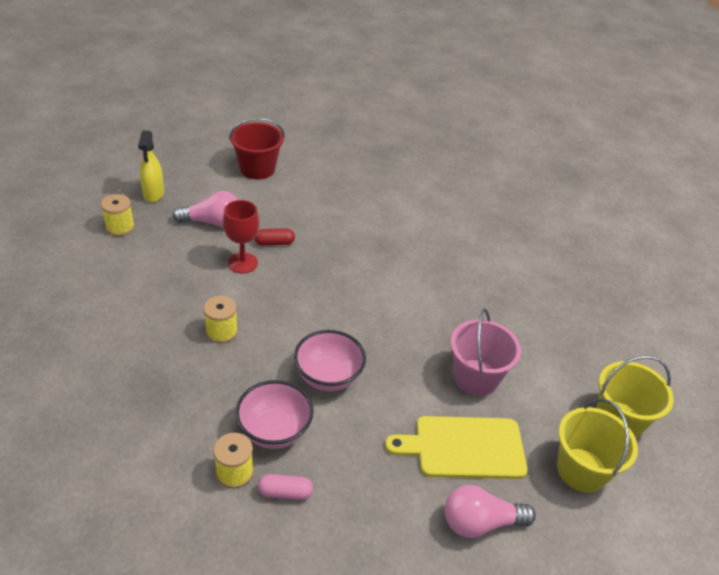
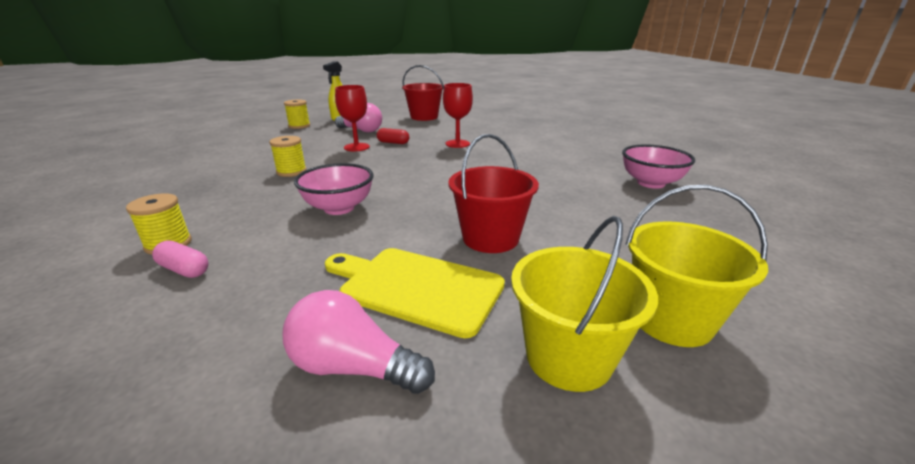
camera: 30 degrees right, 15 degrees down
(274, 431) = (243, 228): pink bowl -> pink bowl (651, 183)
(344, 228) = (457, 144): none -> red goblet
(476, 377) = (490, 238): pink bucket -> red bucket

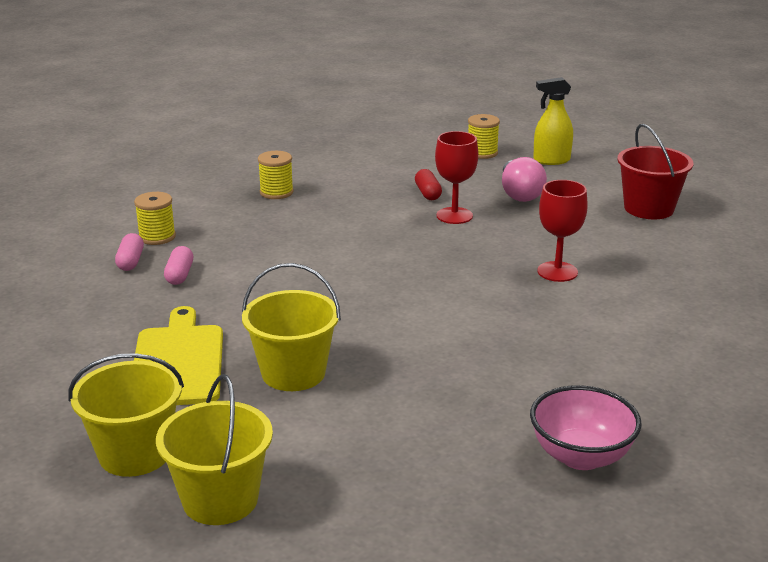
camera: 60 degrees right, 0 degrees up
(261, 250) = (179, 275): none -> pink capsule
(291, 172) = (339, 215): yellow spool -> yellow spool (276, 192)
(339, 208) = (282, 274): pink bowl -> none
(354, 367) = (72, 371): pink light bulb -> none
(393, 143) = (501, 230): red capsule -> red capsule (427, 193)
(490, 238) = (293, 373): red bucket -> yellow bucket

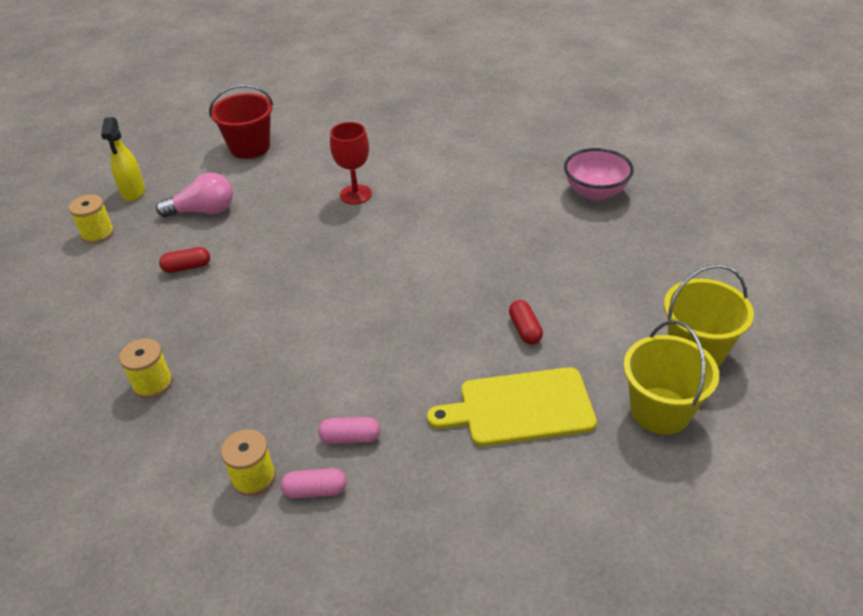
camera: 90 degrees left, 15 degrees up
(293, 373) = (525, 329): yellow bucket -> red capsule
(454, 216) = (242, 249): red goblet -> none

